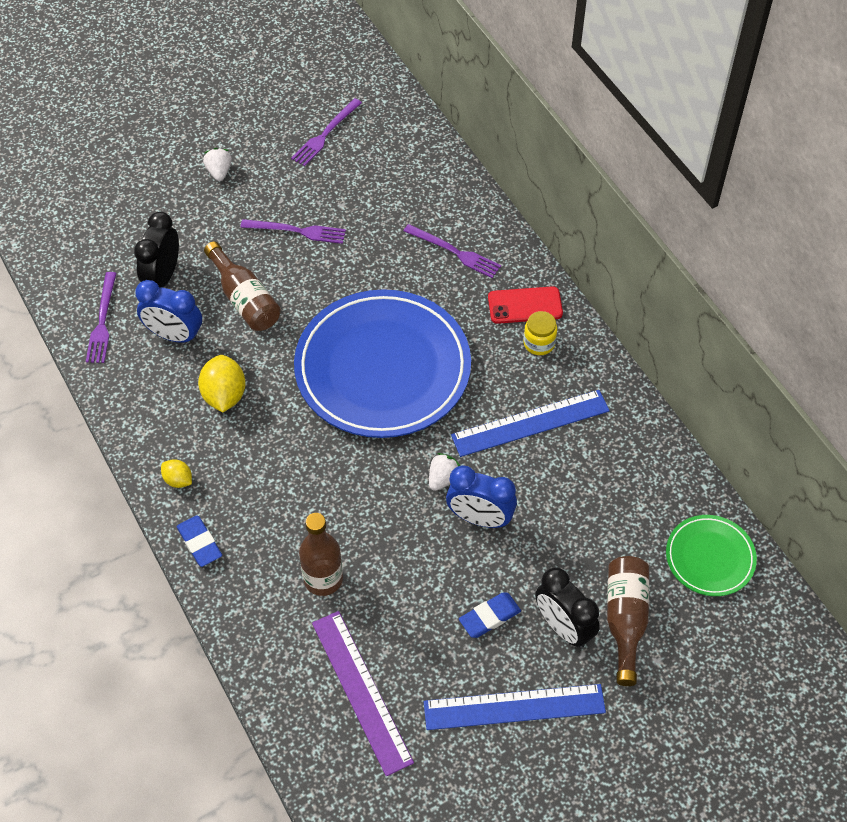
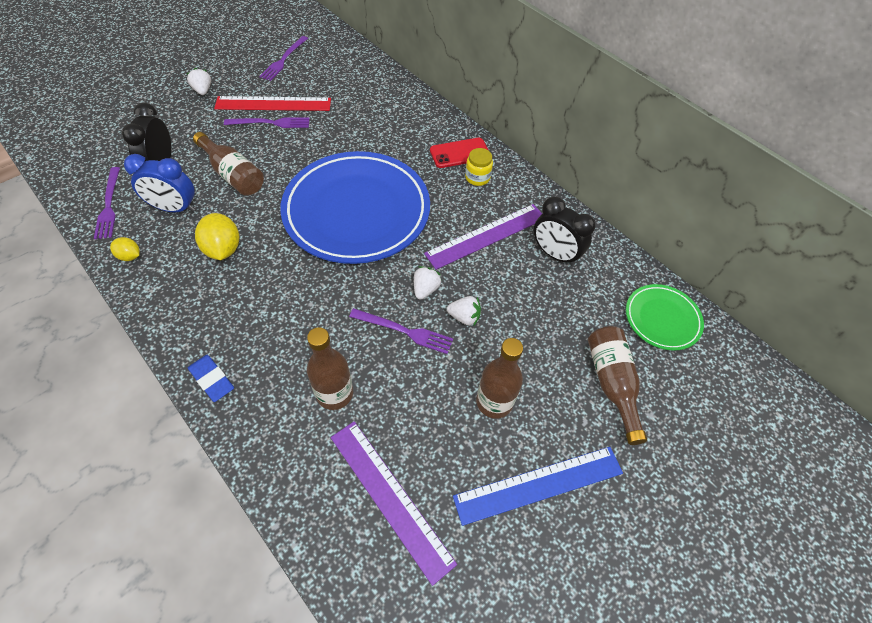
camera: 15 degrees left, 0 degrees up
(178, 480) = (186, 326): yellow lemon -> yellow lemon (130, 256)
(304, 203) = (273, 104): none -> red ruler
(455, 252) = (397, 124): purple fork -> purple fork (404, 331)
(480, 518) = (464, 317): blue clock -> white strawberry
(489, 617) = (494, 402): blue eraser -> brown bottle
(530, 423) = (486, 236): blue ruler -> purple ruler
(563, 627) = (561, 399): black clock -> black clock (554, 254)

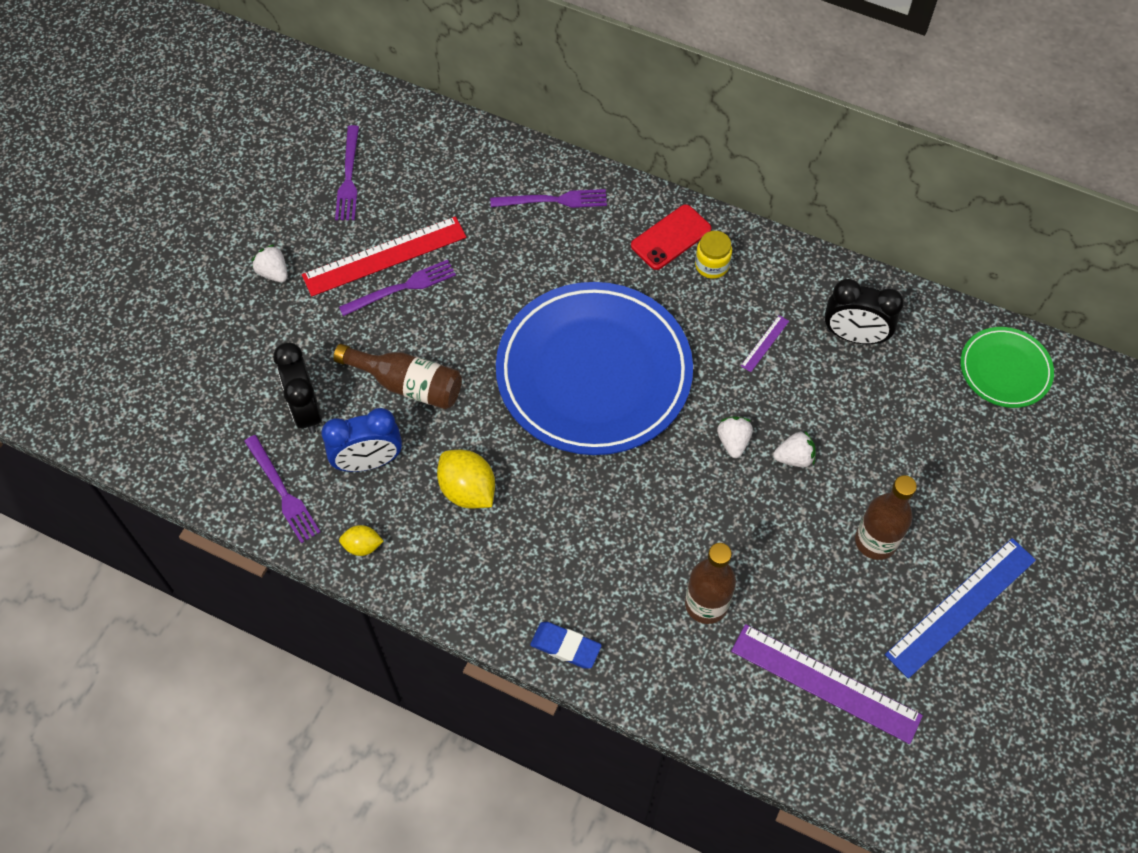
camera: 20 degrees left, 5 degrees up
(404, 331) = (738, 502): purple fork -> purple fork (553, 200)
(486, 236) = (765, 343): purple ruler -> purple ruler, size x0.42
(611, 383) = (984, 468): brown bottle -> none

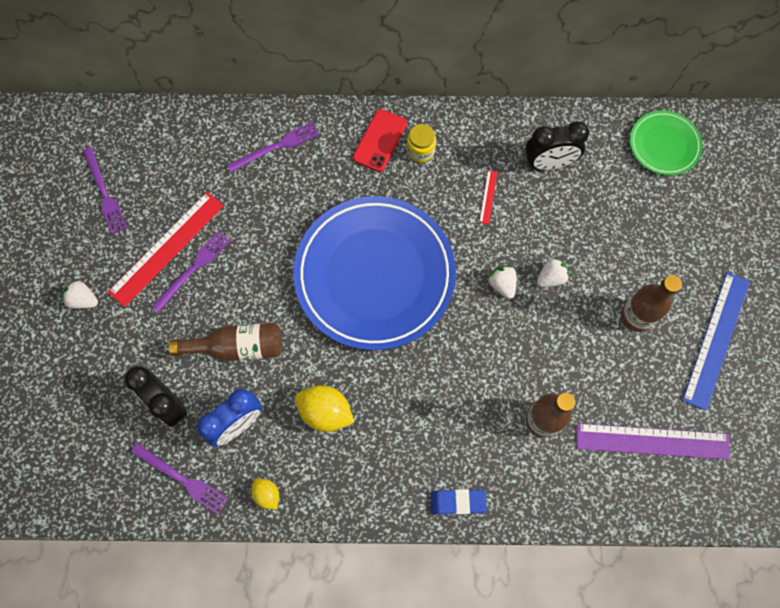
camera: 25 degrees left, 10 degrees up
(362, 546) = (267, 494): yellow lemon -> yellow lemon turned 75 degrees clockwise
(765, 343) = (488, 197): purple ruler -> red ruler

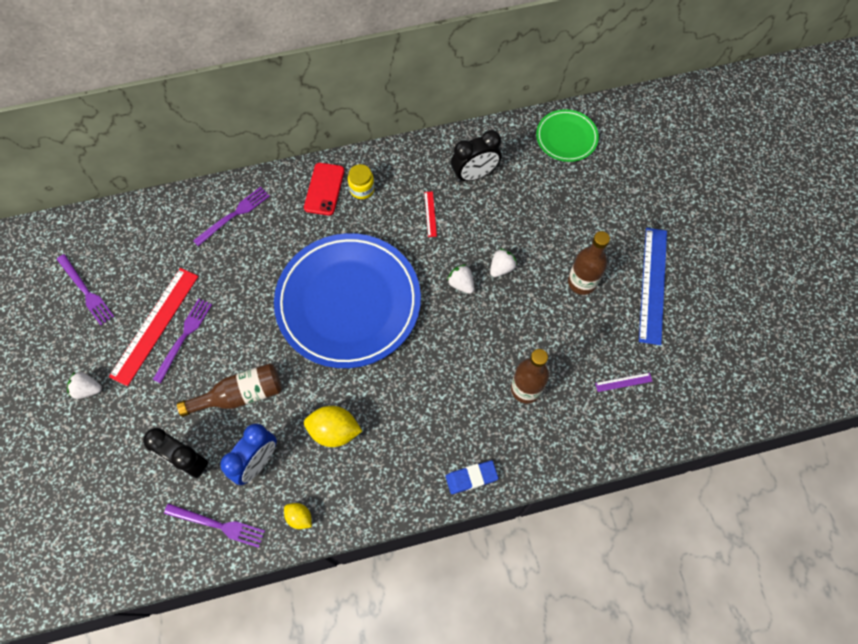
camera: 15 degrees left, 5 degrees down
(652, 441) = (623, 382): purple ruler -> purple ruler, size x0.42

